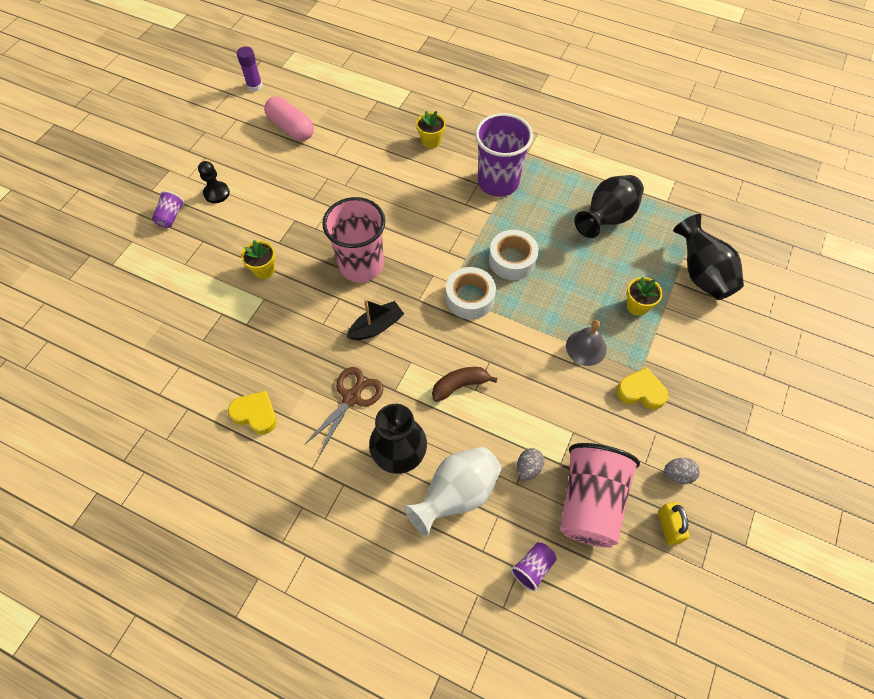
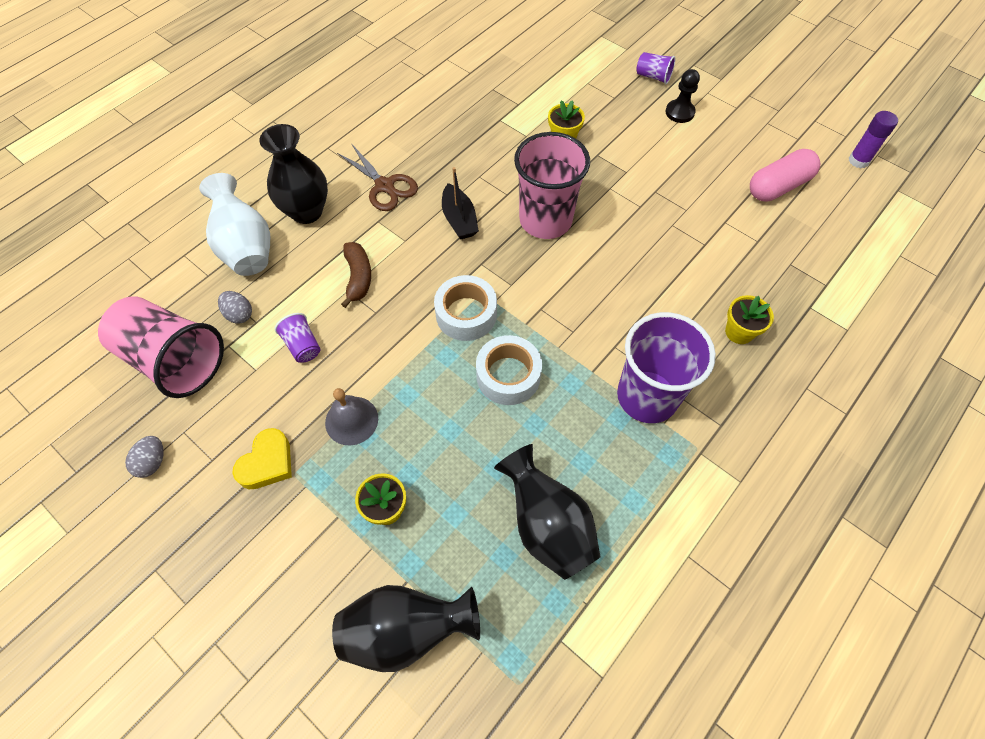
camera: 105 degrees right, 0 degrees up
(255, 414) = (398, 117): yellow heart -> none
(532, 568) = (145, 290): purple cup -> purple cup (302, 345)
(668, 527) = (107, 427): yellow padlock -> none

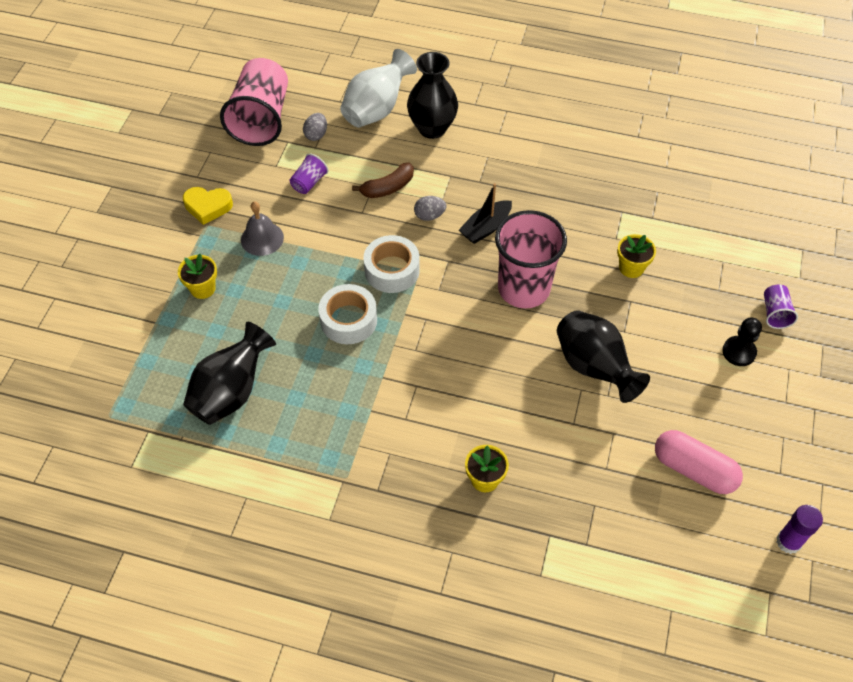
camera: 65 degrees right, 5 degrees down
(152, 462) = (181, 147): grey egg -> grey egg (429, 216)
(384, 186) = (490, 164): brown scissors -> none
(406, 630) = (122, 335): black vase -> black vase (594, 367)
(647, 396) = (378, 425): purple cup -> none

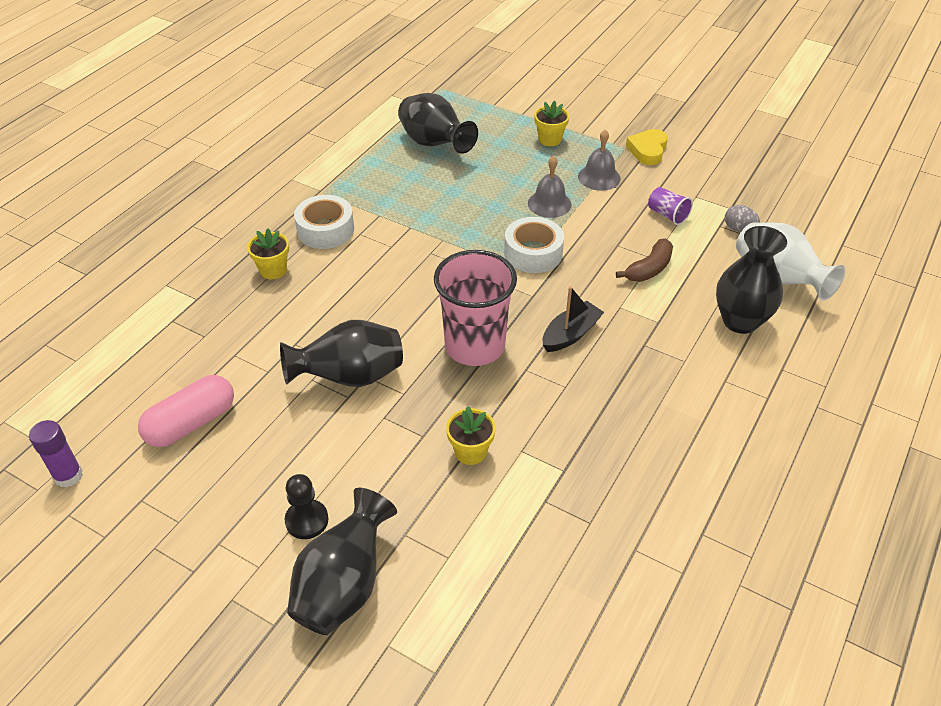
camera: 105 degrees right, 10 degrees down
(261, 119) = (767, 194): pink cup -> none
(314, 270) = (549, 203): none -> grey bell
(348, 320) = (482, 216): white tape -> white tape (325, 230)
(388, 187) = (649, 269): brown banana -> brown banana turned 120 degrees counterclockwise
(429, 216) = (600, 293): grey egg -> none
(486, 228) = (570, 334): black boat -> black boat turned 75 degrees clockwise
(775, 313) = (344, 586): purple cup -> black vase

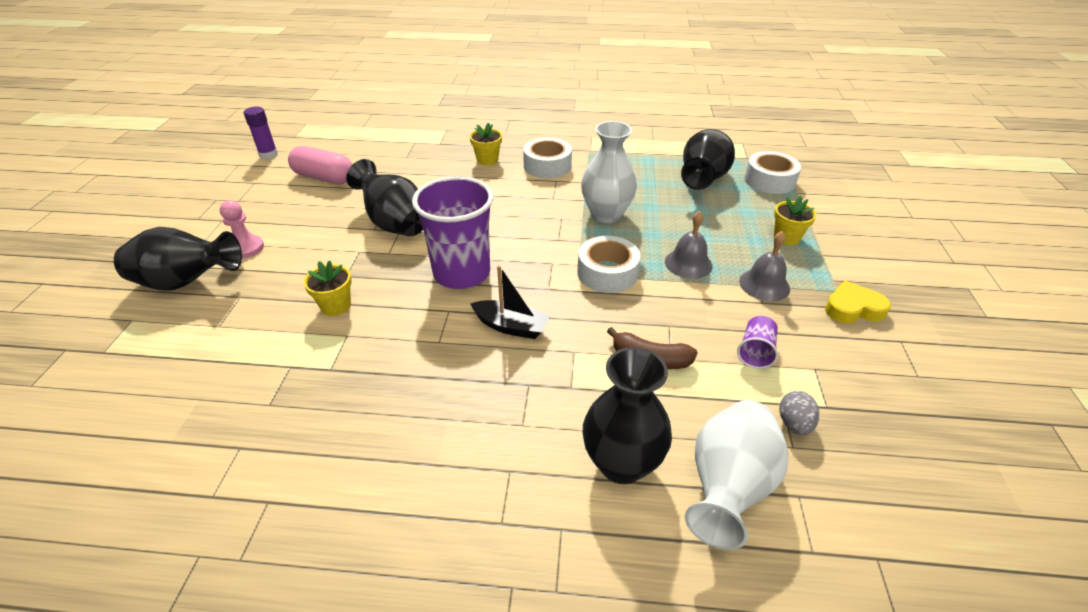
camera: 65 degrees right, 5 degrees down
(307, 520) = (246, 248): black pawn -> pink pawn
(446, 222) = (606, 214): none -> white vase
(465, 109) = (769, 180): none -> white tape
(474, 346) = (461, 273): pink cup -> purple cup

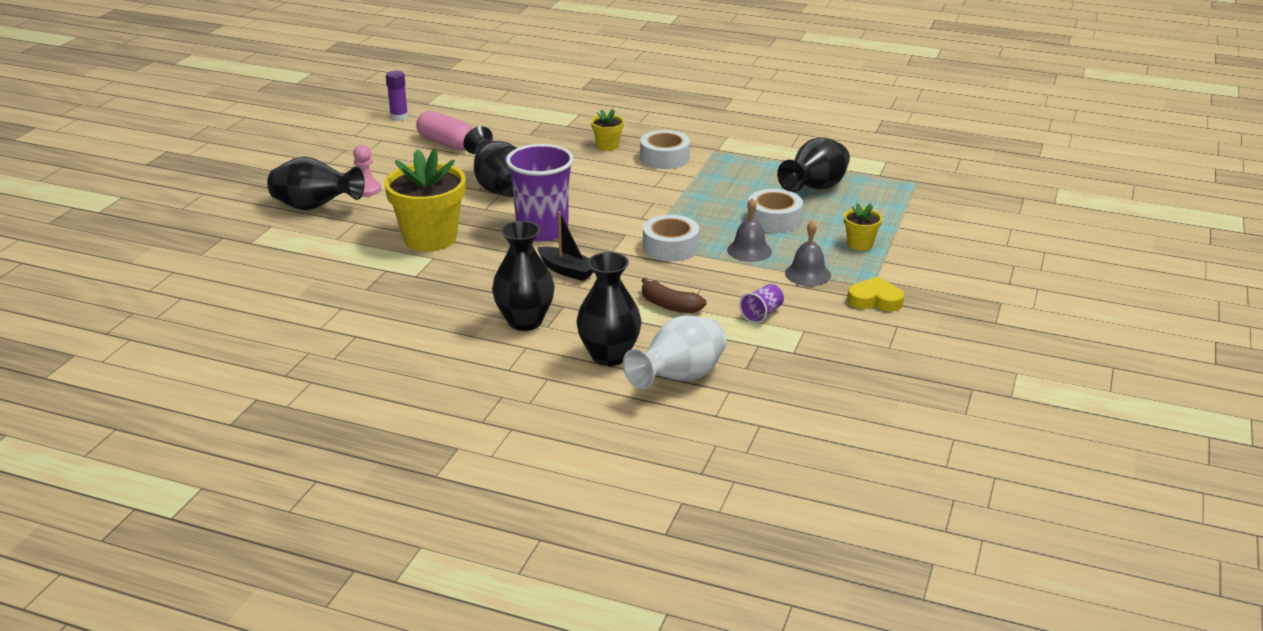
camera: 15 degrees right, 10 degrees down
(336, 306) = (430, 238): yellow flower pot -> yellow flower pot, size x2.11
(491, 422) = (525, 321): none -> black vase
(606, 214) = (698, 205): white vase -> none
(769, 180) = (885, 197): white tape -> white tape (774, 220)
(794, 424) = (757, 357): grey egg -> none

